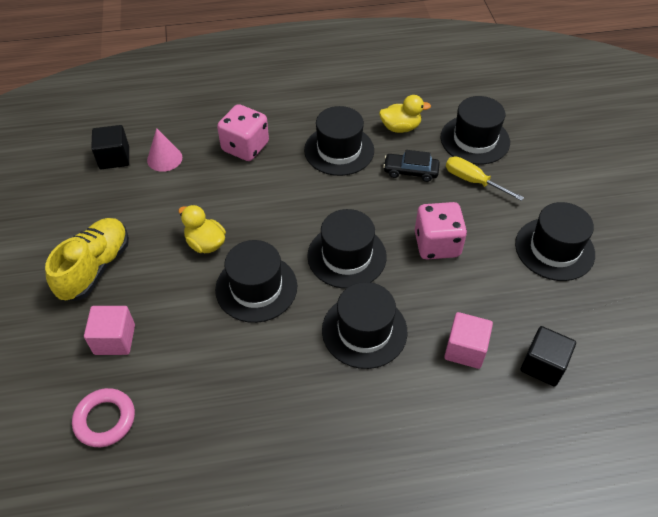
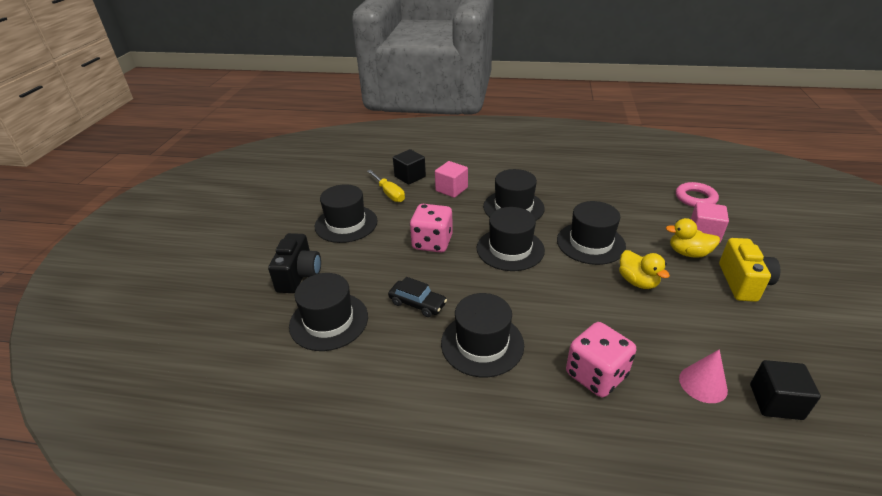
camera: 160 degrees left, 15 degrees down
(95, 268) = (743, 282): yellow shoe -> yellow camera
(400, 127) = (398, 355): yellow duck -> yellow duck (688, 253)
(473, 181) = (365, 281): yellow screwdriver -> yellow screwdriver (389, 193)
(540, 173) = (299, 275): none -> black camera

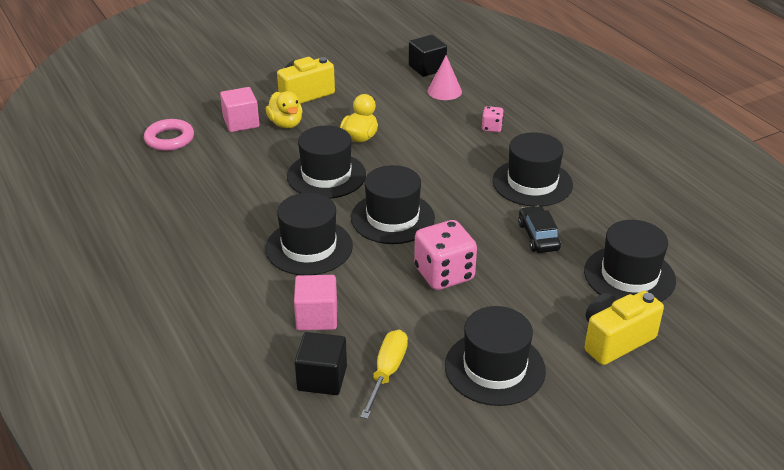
camera: 130 degrees left, 0 degrees up
(299, 275) = (615, 340): black camera -> yellow camera
(596, 375) = (492, 128): pink dice -> pink dice, size x0.49

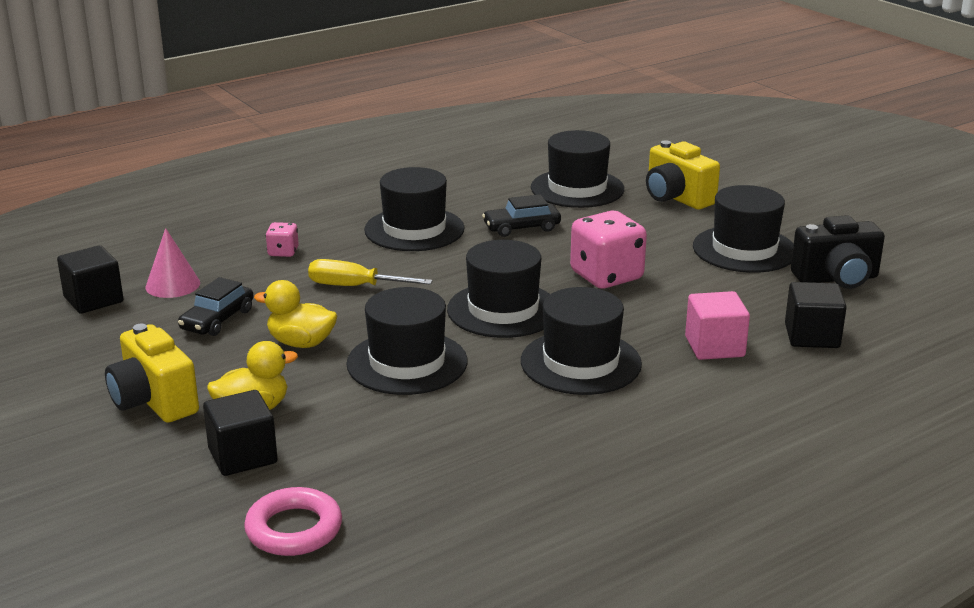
camera: 95 degrees left, 10 degrees down
(241, 122) = (242, 456): pink cube -> black cube
(387, 372) = (782, 301): yellow screwdriver -> yellow screwdriver (355, 286)
(395, 108) = (217, 320): none -> black car
(428, 422) = (836, 279): none -> black camera

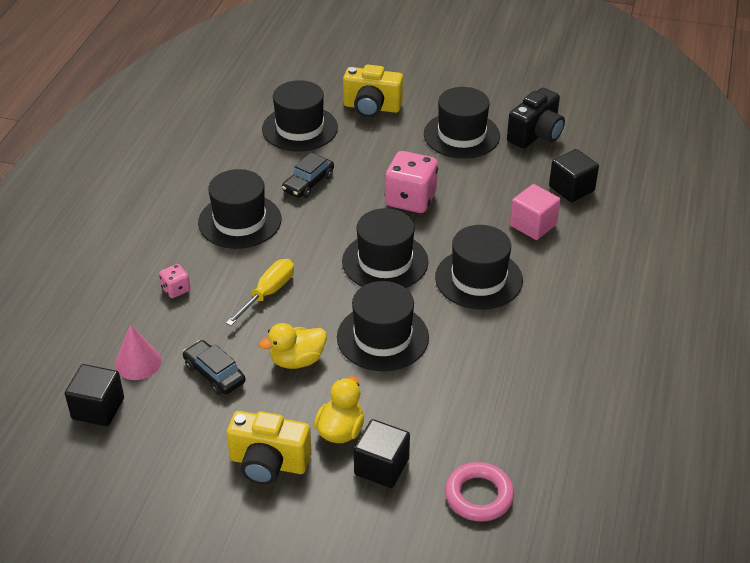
camera: 40 degrees left, 15 degrees up
(217, 320) = (214, 374): black car -> black car turned 150 degrees clockwise
(355, 286) = (268, 293): yellow screwdriver -> yellow screwdriver turned 150 degrees clockwise

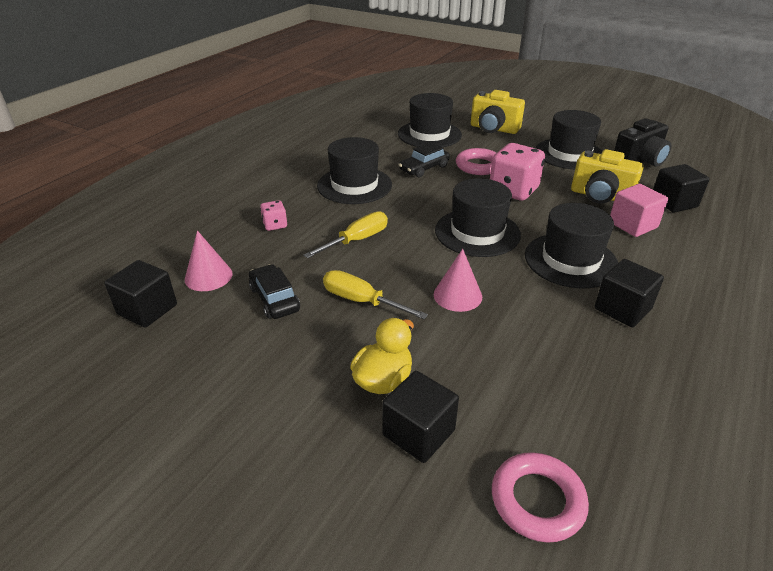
camera: 15 degrees right, 5 degrees down
(268, 463) = (289, 400): yellow camera -> yellow camera (600, 196)
(297, 360) = (362, 301): yellow duck -> yellow screwdriver
(366, 170) = (478, 166): none -> pink ring
(382, 337) = (457, 295): black hat -> pink cone
(529, 323) = (622, 309): none -> black cube

